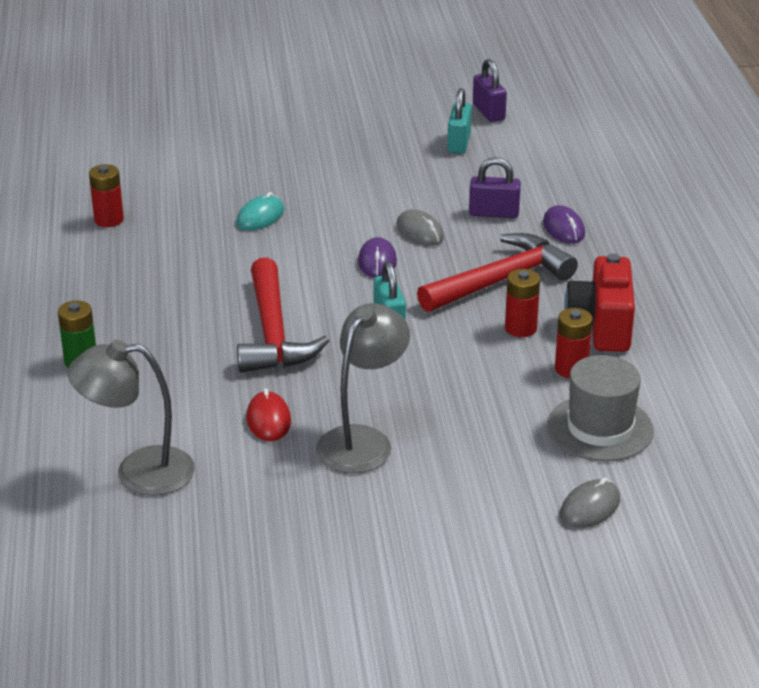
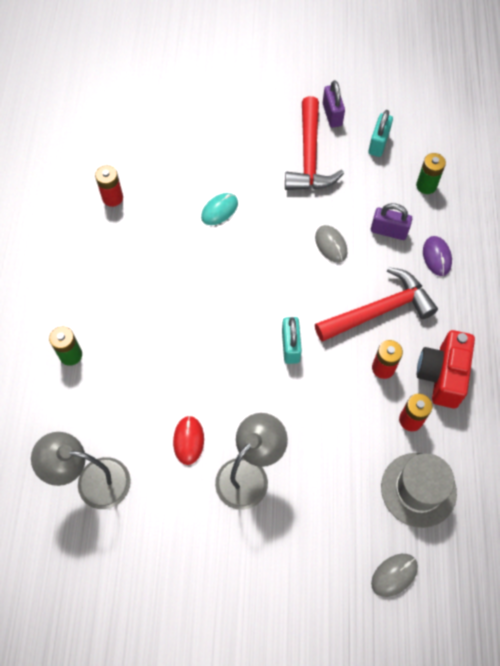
camera: 10 degrees right, 30 degrees up
(273, 333) = (207, 345): red hammer -> red hammer (309, 156)
(377, 261) = (294, 275): purple mouse -> none
(488, 112) = (407, 109): purple padlock -> purple padlock (332, 115)
(532, 171) = (426, 185): none -> green battery

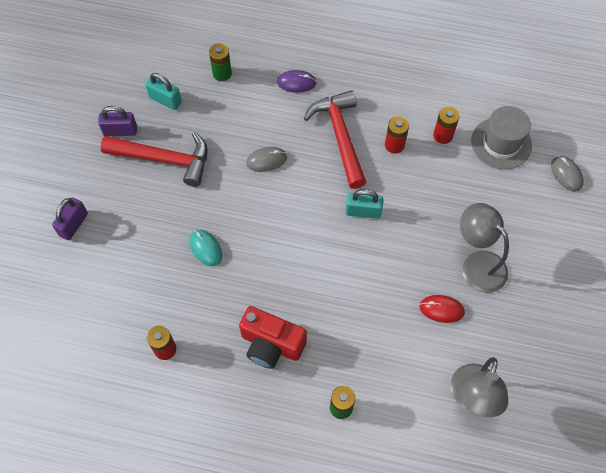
camera: 80 degrees left, 0 degrees up
(388, 231) = (262, 112): purple padlock -> purple padlock (73, 224)
(442, 375) = (407, 105): red camera -> red camera (271, 345)

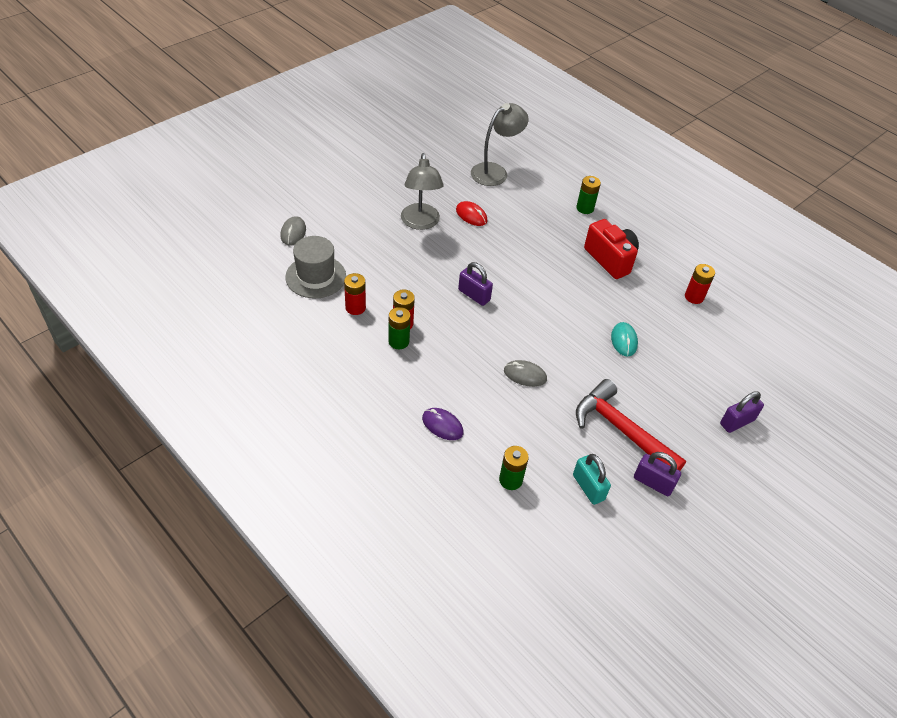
camera: 150 degrees left, 15 degrees down
(340, 136) = (443, 356): red hammer -> none
(363, 211) = (474, 295): turquoise padlock -> purple padlock
(383, 127) = (398, 341): none -> green battery

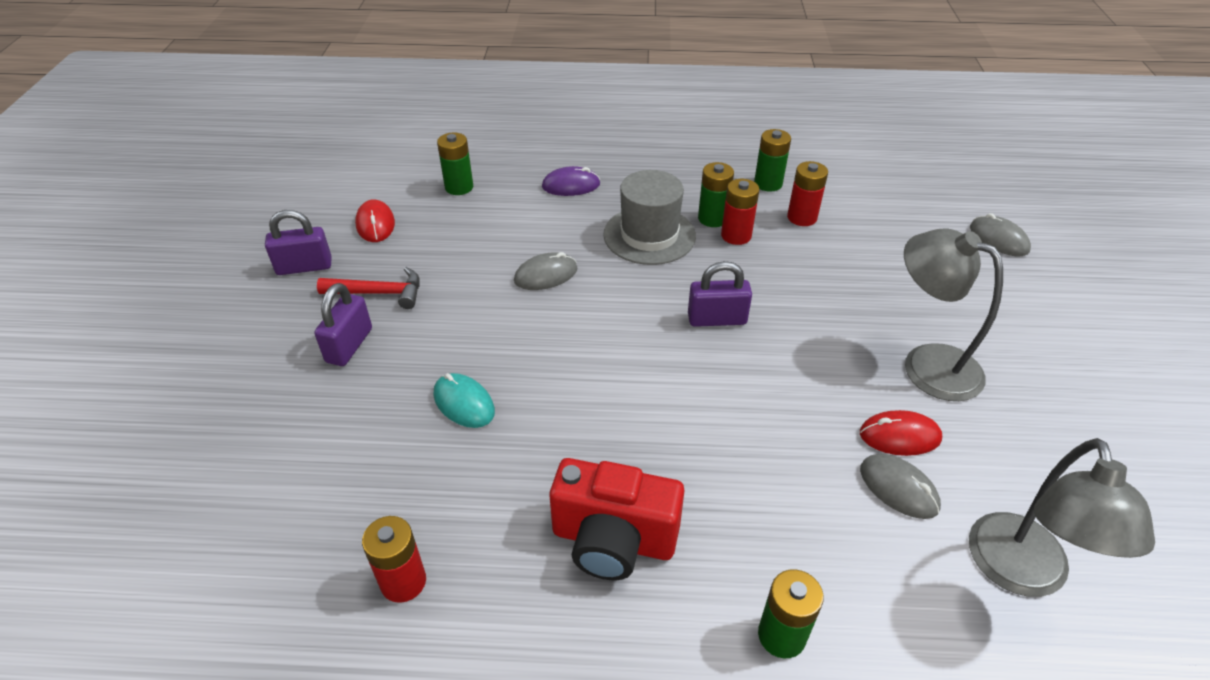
camera: 140 degrees right, 5 degrees down
(315, 276) = (888, 216): grey hat -> grey hat (649, 235)
(336, 338) = (768, 183): none -> green battery
(496, 207) = (898, 488): none -> grey mouse
(588, 487) = (375, 224): turquoise padlock -> red mouse
(622, 430) = (379, 293): red hammer -> red hammer, size x0.58
(737, 422) = (220, 400): purple padlock -> purple padlock (349, 345)

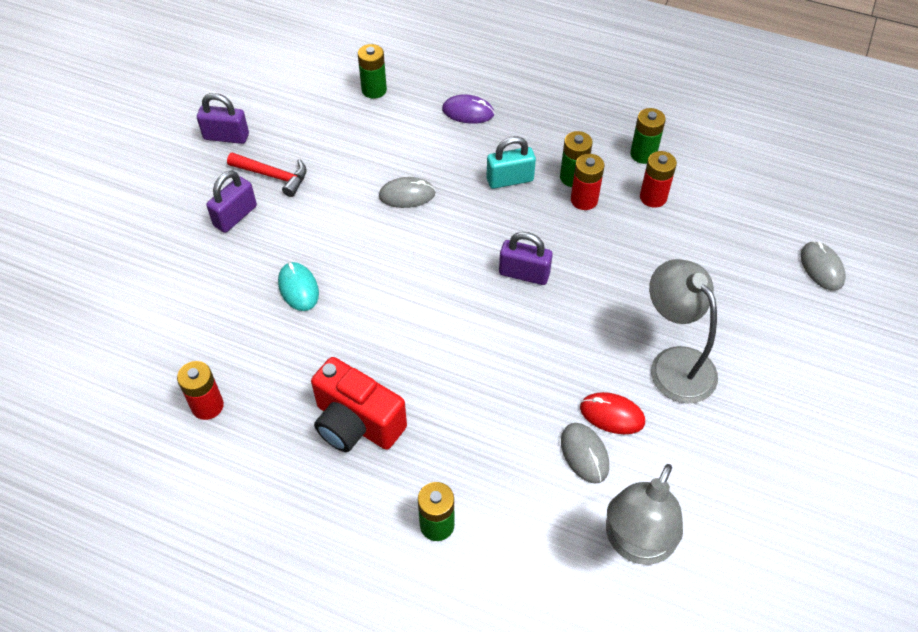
camera: 20 degrees right, 10 degrees up
(375, 224) = (293, 110): red mouse -> none
(649, 235) = (510, 180): grey hat -> turquoise padlock

